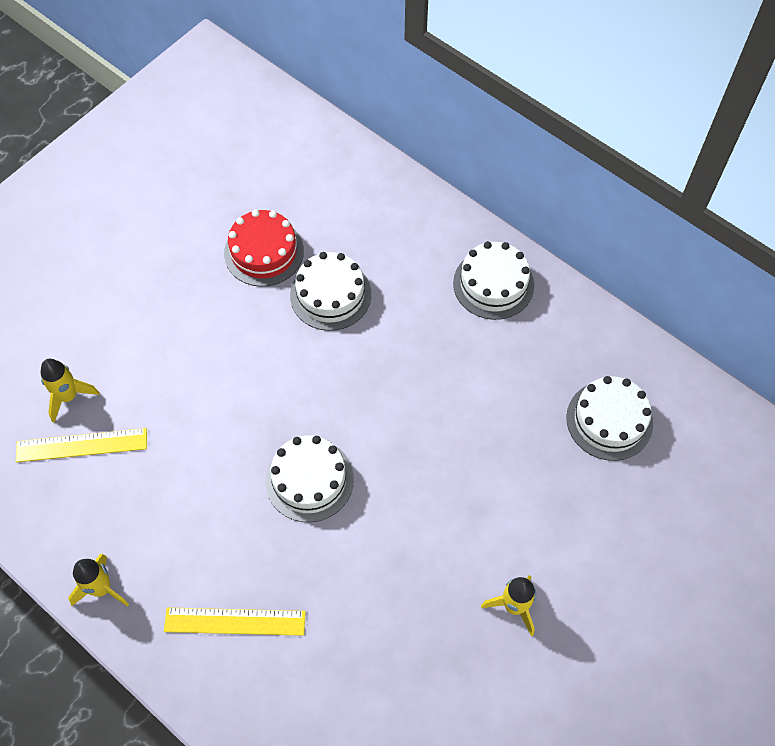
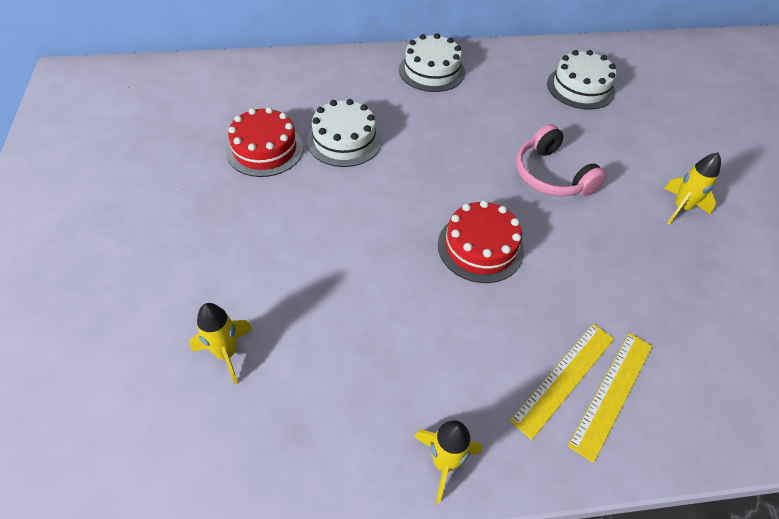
camera: 50 degrees left, 10 degrees down
(82, 445) = (285, 376): yellow ruler -> yellow ruler (612, 393)
(309, 480) = (480, 247): white cake -> red cake
(450, 476) = (552, 175): none -> pink headphones

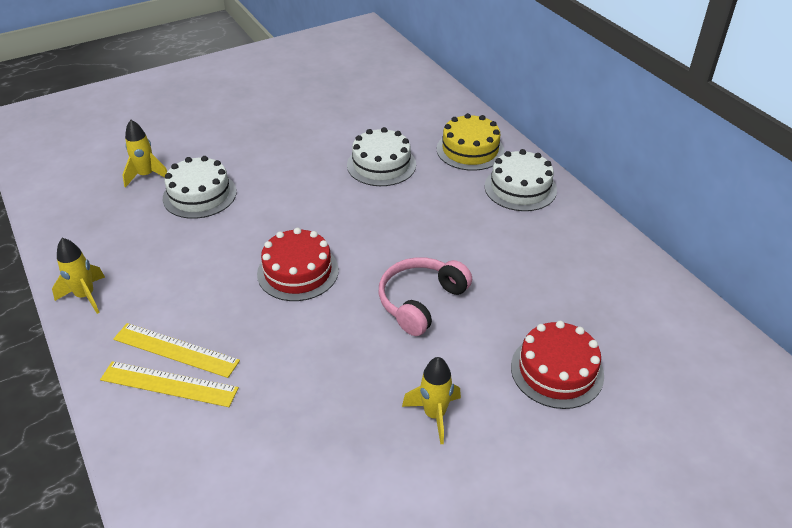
camera: 70 degrees right, 10 degrees down
(265, 149) = (343, 130): red cake -> red cake (557, 370)
(359, 78) = (470, 150): none -> yellow cake
(580, 87) = (589, 300): white cake -> white cake (199, 195)

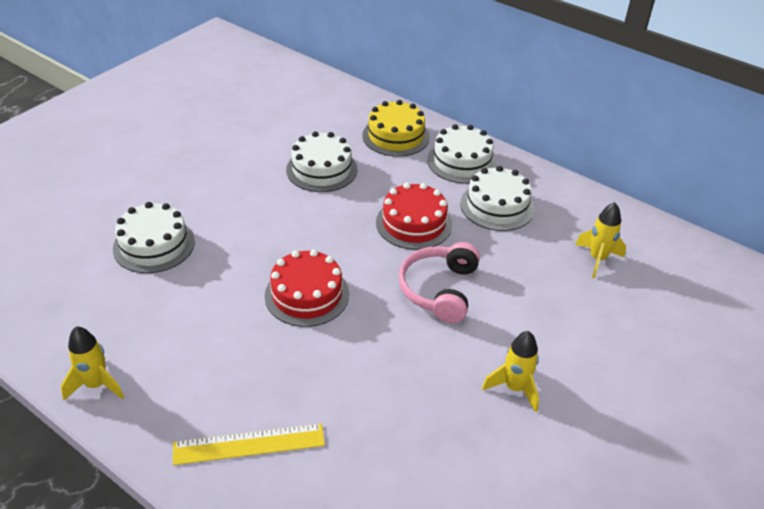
camera: 25 degrees left, 0 degrees up
(146, 176) = (80, 239): yellow rocket -> yellow rocket (597, 259)
(176, 350) = (233, 408): yellow ruler -> none
(529, 238) = (497, 206): none -> white cake
(557, 370) = (589, 316): red cake -> red cake (414, 223)

